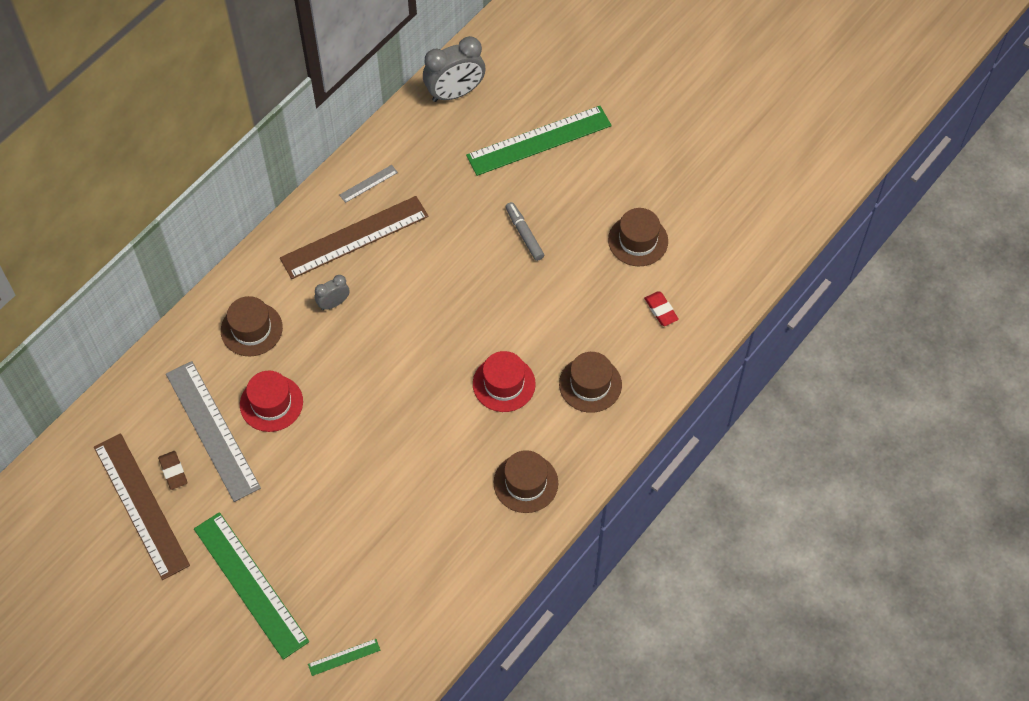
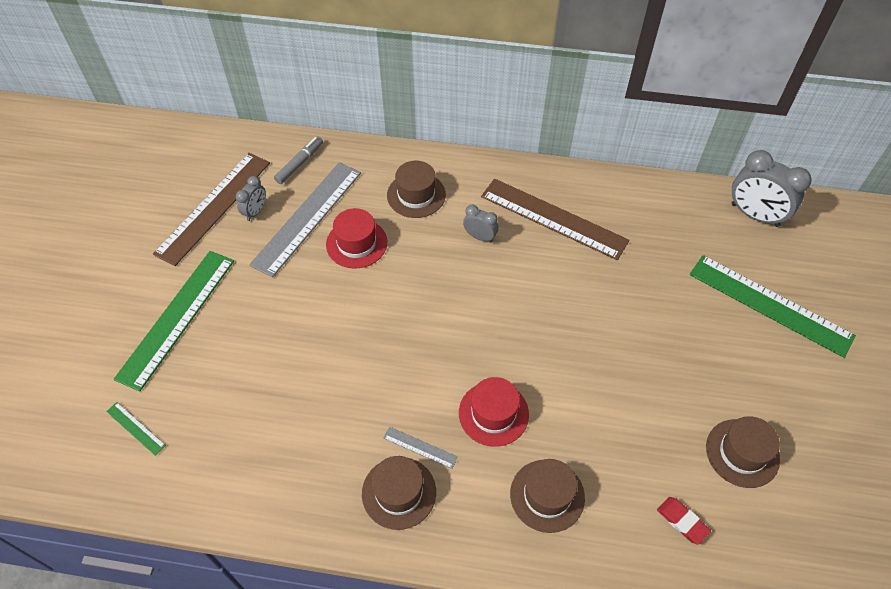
camera: 60 degrees right, 5 degrees down
(173, 471) = (255, 212): brown eraser -> grey clock
(368, 183) = (612, 201): grey ruler -> grey ruler (420, 447)
(524, 234) = (663, 345): grey marker -> grey marker (300, 163)
(661, 310) = (682, 521): red eraser -> red eraser turned 75 degrees counterclockwise

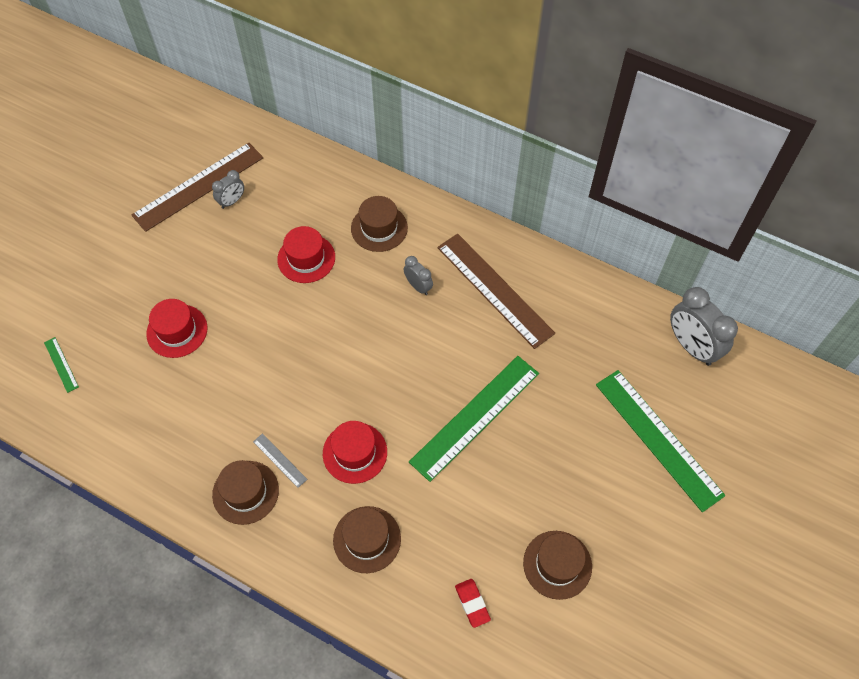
camera: 20 degrees right, 5 degrees up
(176, 317) = (129, 279): green ruler -> green ruler (475, 416)
(252, 353) = (177, 331): none -> red hat
(300, 163) = (289, 166): grey marker -> none
(307, 217) = (274, 220): grey ruler -> none

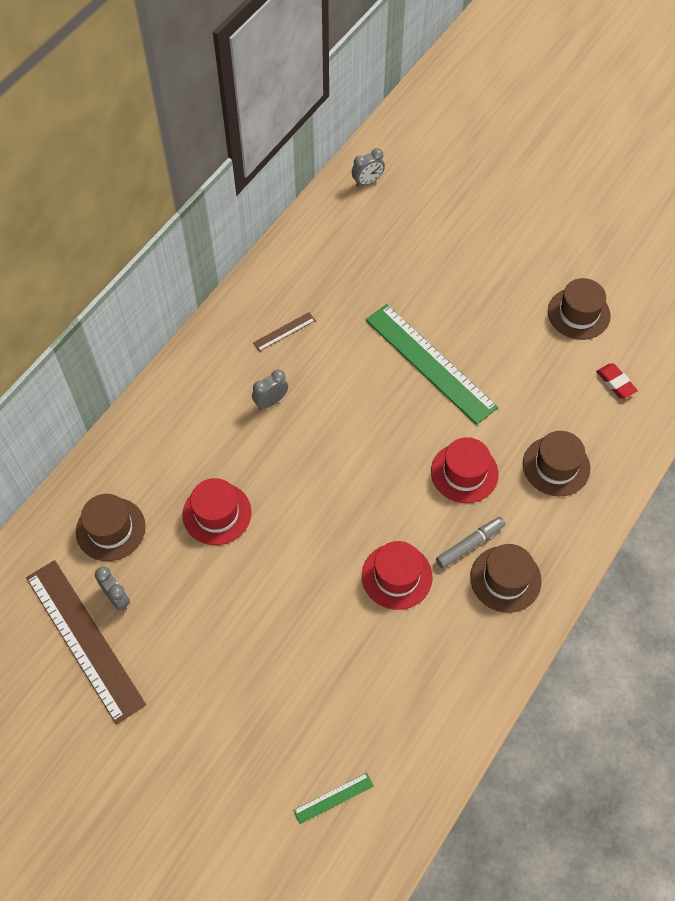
camera: 85 degrees left, 0 degrees up
(177, 331) = (300, 658): red hat -> red hat (396, 576)
(280, 460) = (470, 545): grey ruler -> grey marker
(379, 228) = (186, 435): brown hat -> brown hat (110, 529)
(472, 603) = (616, 383): red eraser -> red eraser turned 75 degrees clockwise
(495, 289) = (284, 331): brown ruler -> brown ruler, size x0.42
(658, 439) = (460, 222): green ruler -> none
(691, 346) = (367, 182): grey clock -> grey clock, size x0.53

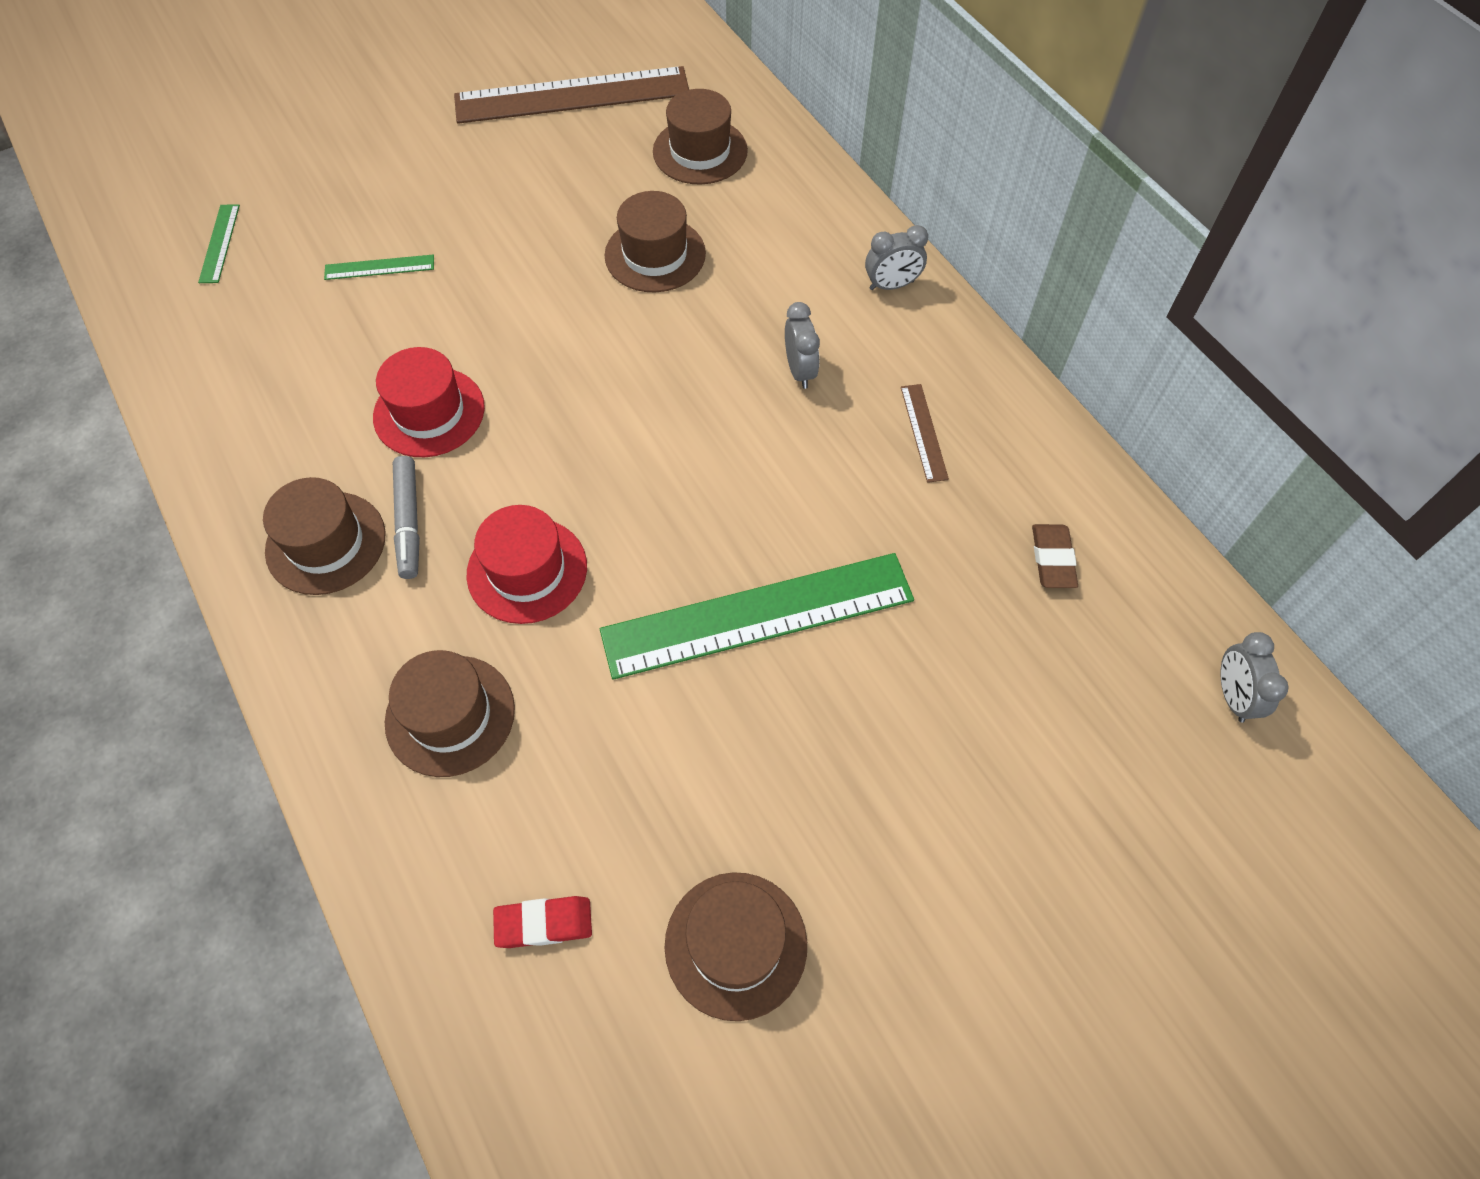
camera: 115 degrees right, 0 degrees up
(117, 598) = (604, 134): grey clock -> grey clock (891, 285)
(217, 513) = (655, 254): red hat -> brown hat
(303, 674) = (379, 267): none -> green ruler
(332, 259) = (1052, 559): none -> brown eraser

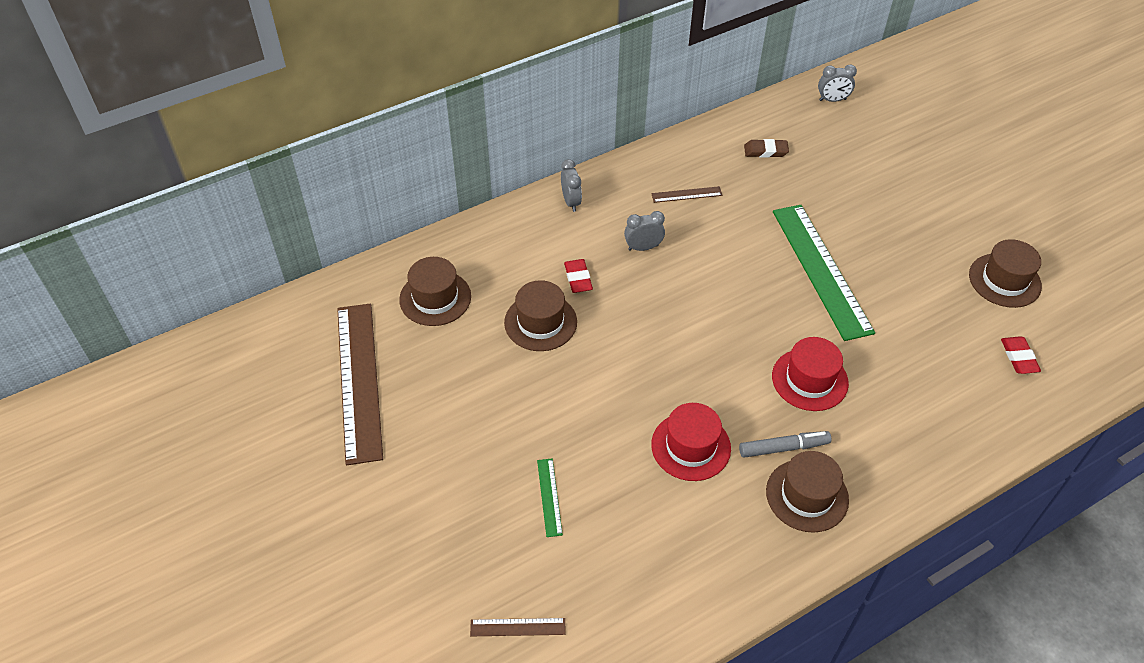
camera: 90 degrees left, 10 degrees down
(219, 243) = (518, 627): green ruler -> brown ruler
(450, 715) = (914, 410): brown hat -> none
(735, 294) = (578, 278): none -> red eraser

